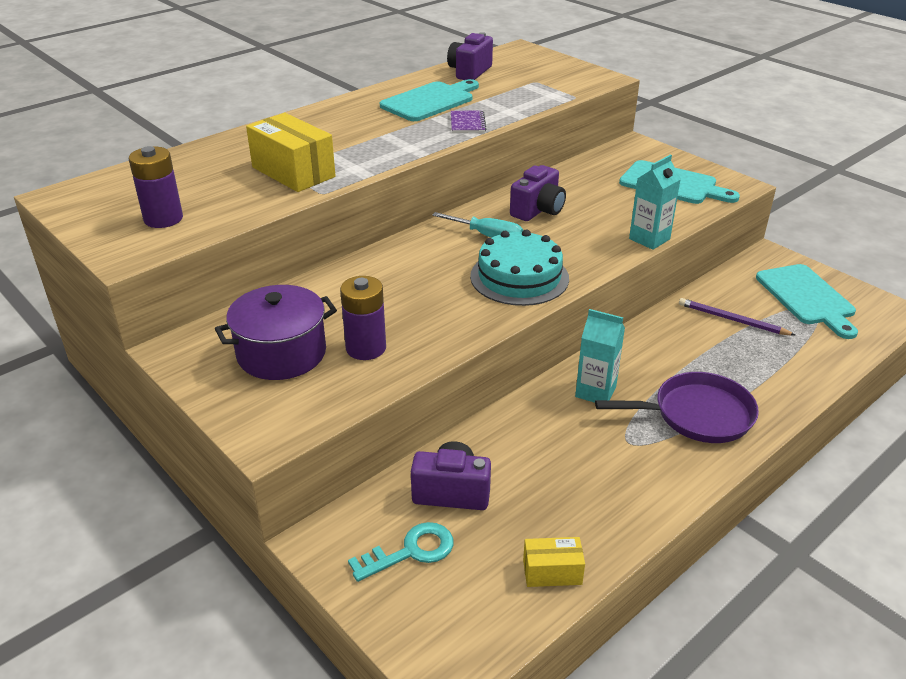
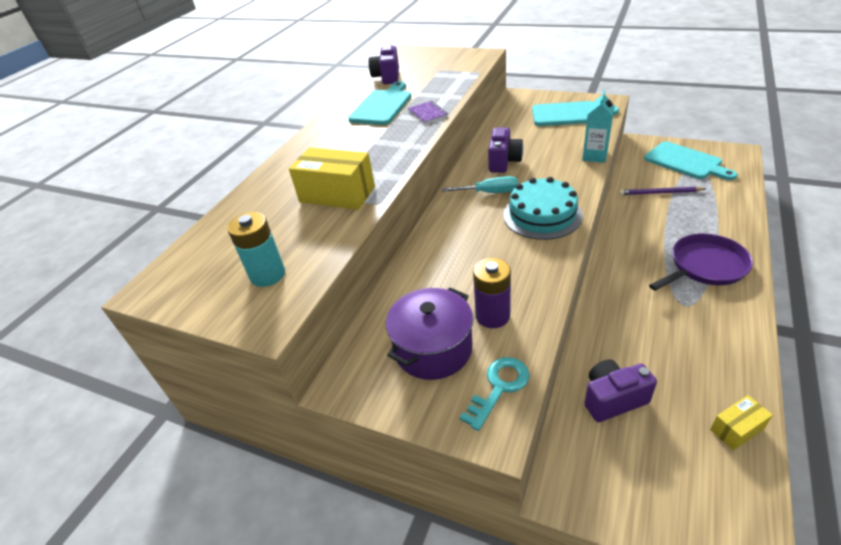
camera: 20 degrees left, 5 degrees up
(163, 219) = (267, 275): purple battery -> turquoise battery
(411, 551) = (631, 464): turquoise key -> turquoise key (499, 387)
(595, 392) = (630, 277): turquoise carton -> none

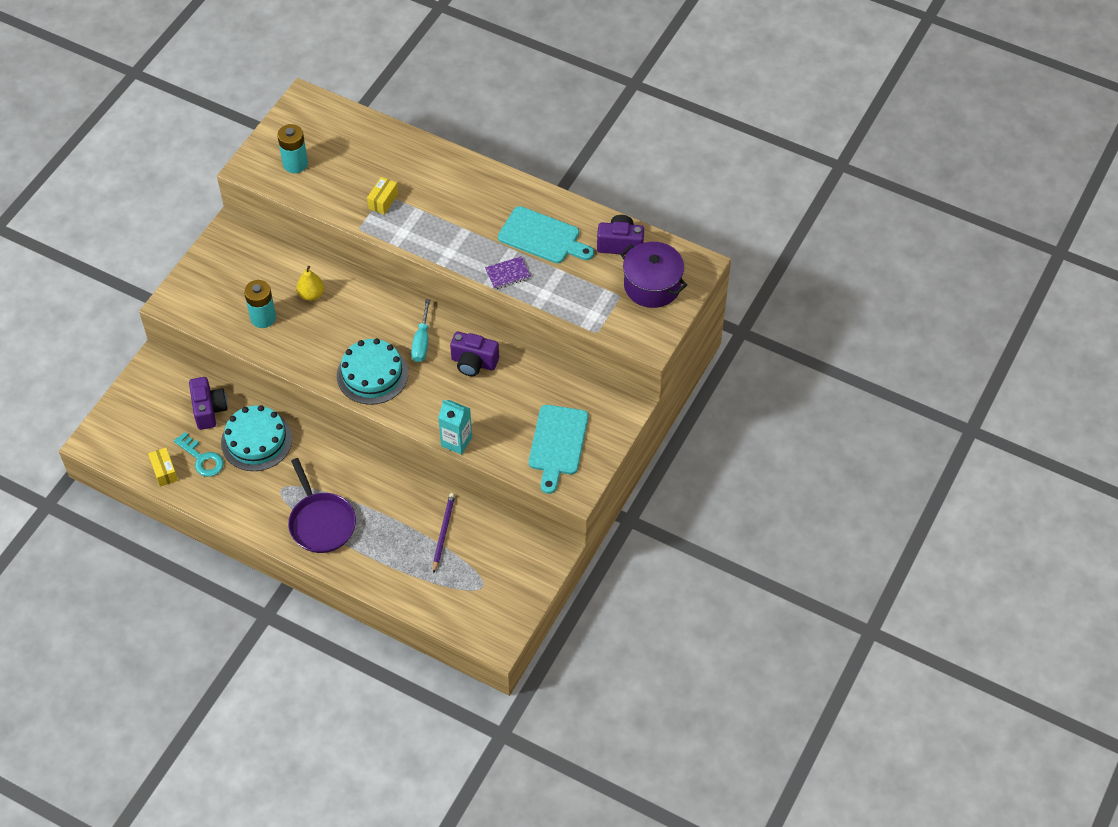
camera: 90 degrees right, 15 degrees up
(337, 194) = (383, 201): yellow box -> yellow box, size x0.53
(433, 349) = (244, 279): purple pot -> purple pot (652, 285)
(446, 280) = (311, 294): none -> yellow pear
(492, 316) = (263, 318): purple battery -> turquoise battery
(499, 387) = (200, 311): turquoise key -> turquoise key (202, 459)
(634, 340) = (256, 441): none -> turquoise cake
(685, 162) = (495, 581): turquoise cutting board -> none

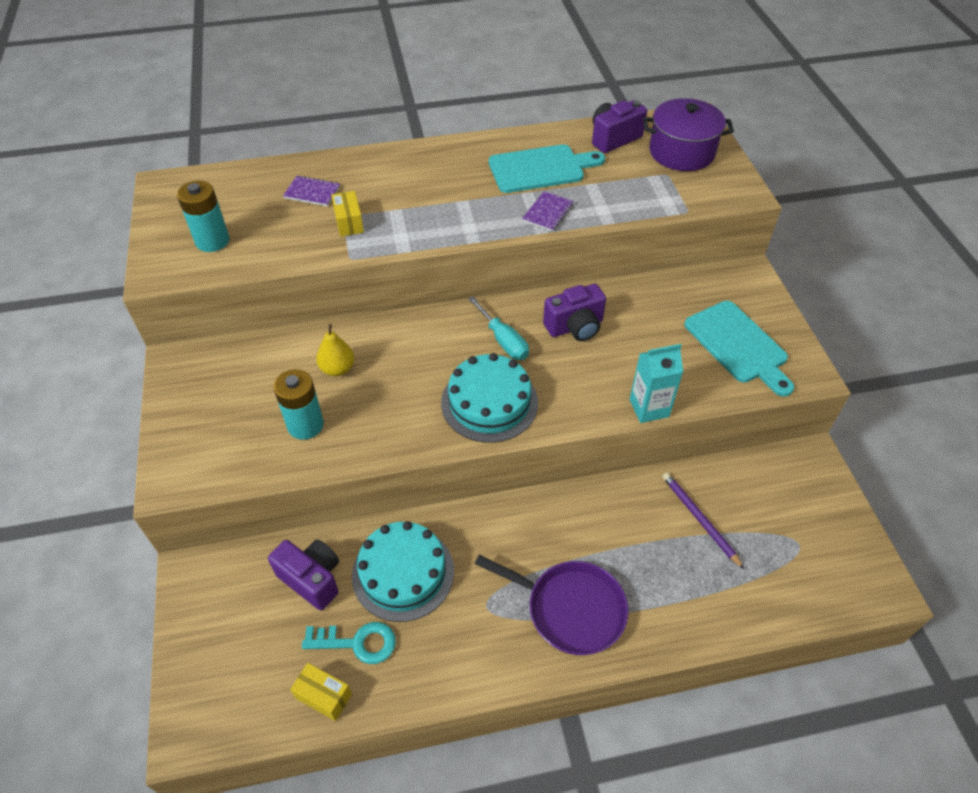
camera: 40 degrees left, 5 degrees down
(383, 163) = (312, 192): none -> purple notebook

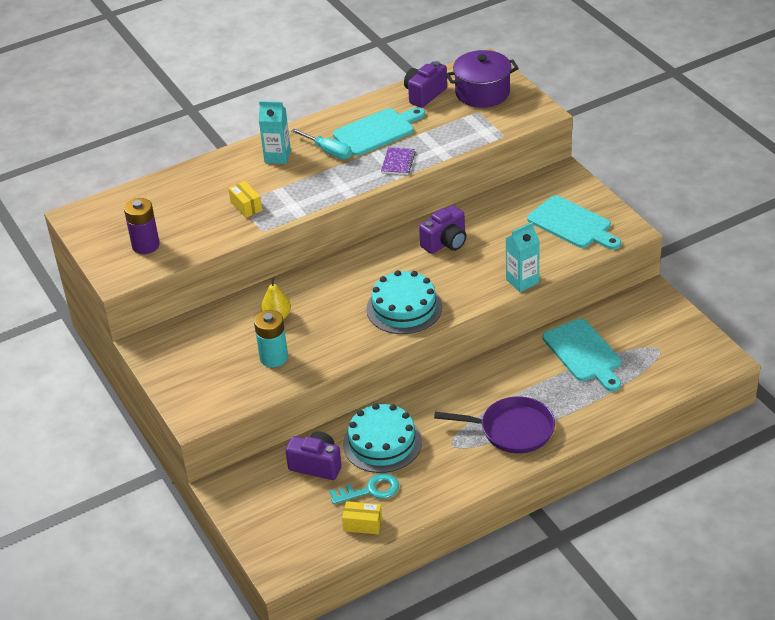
camera: 15 degrees left, 10 degrees down
(212, 241) = (145, 245): turquoise battery -> purple battery
(312, 192) = (203, 192): purple notebook -> none
(415, 171) = (277, 157): none -> turquoise carton
(503, 340) = (395, 266): turquoise screwdriver -> turquoise screwdriver (328, 151)
(700, 520) = (584, 353): purple pencil -> turquoise cutting board

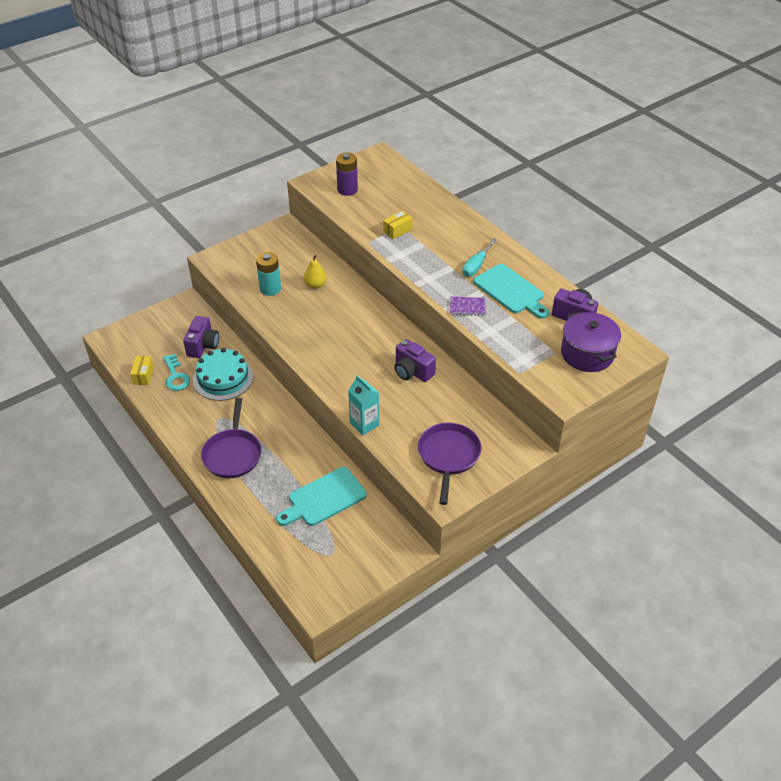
camera: 80 degrees right, 5 degrees up
(277, 157) = (464, 239): turquoise carton -> none
(404, 308) = (327, 353): turquoise cake -> none
(572, 224) = (448, 456): turquoise cutting board -> purple pan

